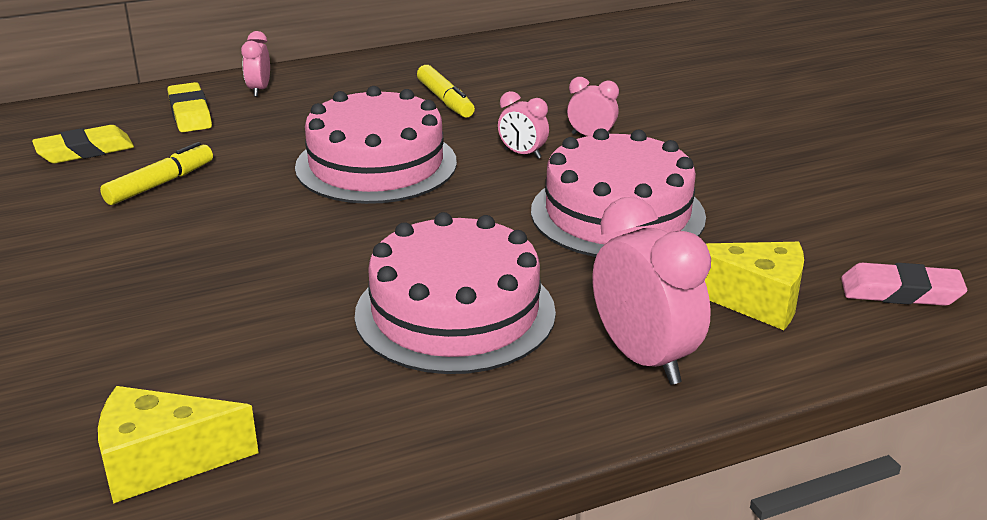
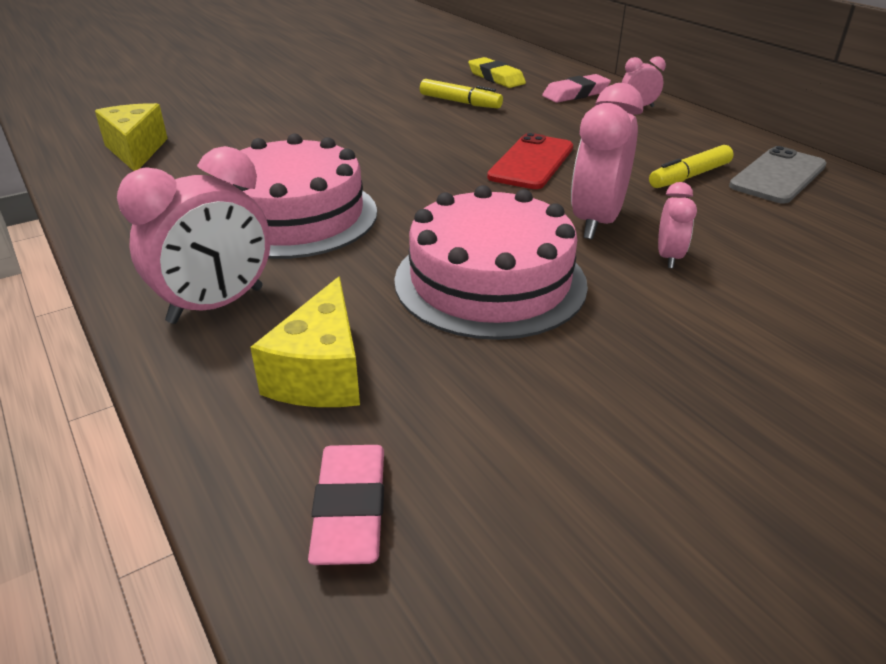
camera: 80 degrees right, 5 degrees up
(190, 113) = (575, 94): yellow eraser -> pink eraser
(376, 164) = (531, 162): pink cake -> red phone
(460, 68) = (778, 176): none -> grey phone
(522, 154) = (596, 222): pink clock -> pink clock, size x1.91

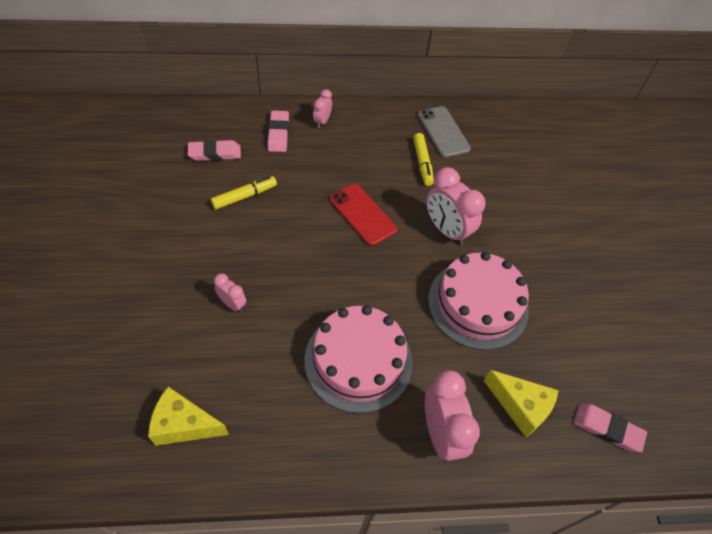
camera: 65 degrees left, 20 degrees up
(496, 78) = (215, 153): yellow eraser -> pink eraser
(668, 257) = (493, 225): pink clock -> pink clock (232, 304)

